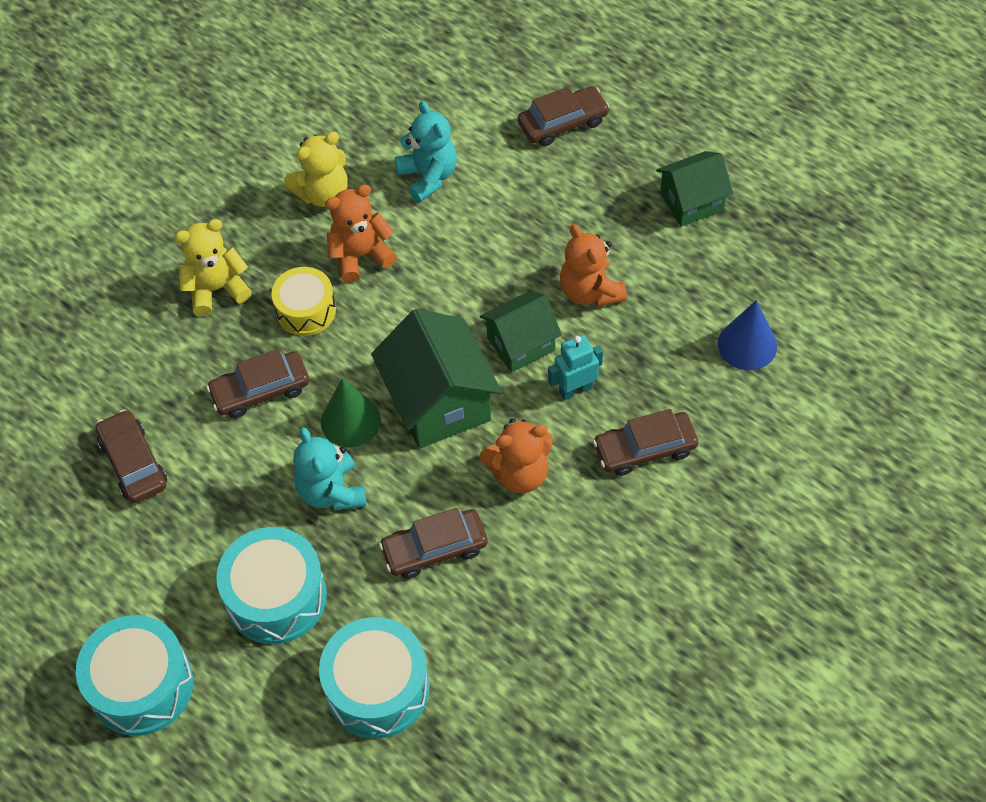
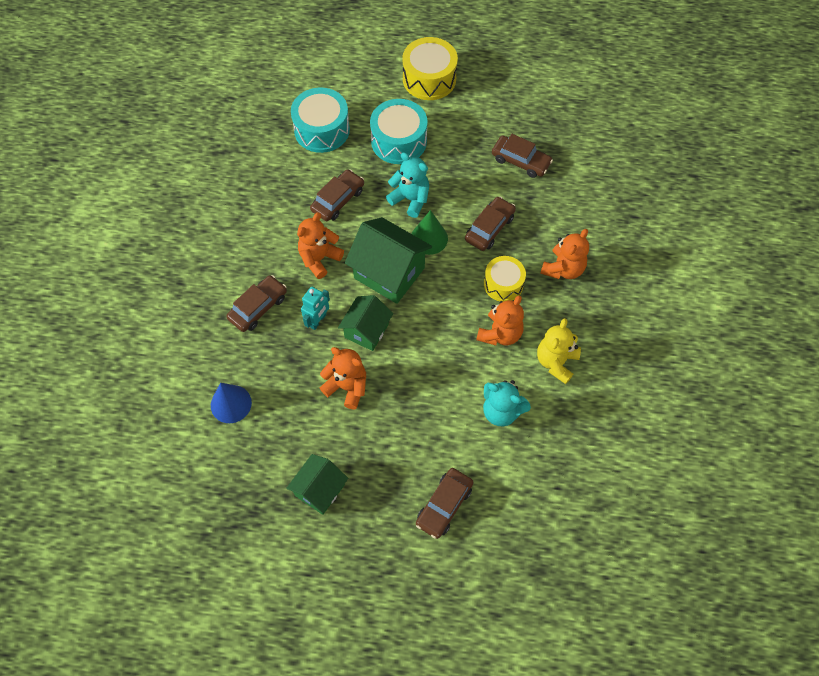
camera: 145 degrees right, 5 degrees up
(141, 685) = (429, 79): turquoise drum -> yellow drum
(216, 289) = (563, 269): yellow teddy bear -> orange teddy bear

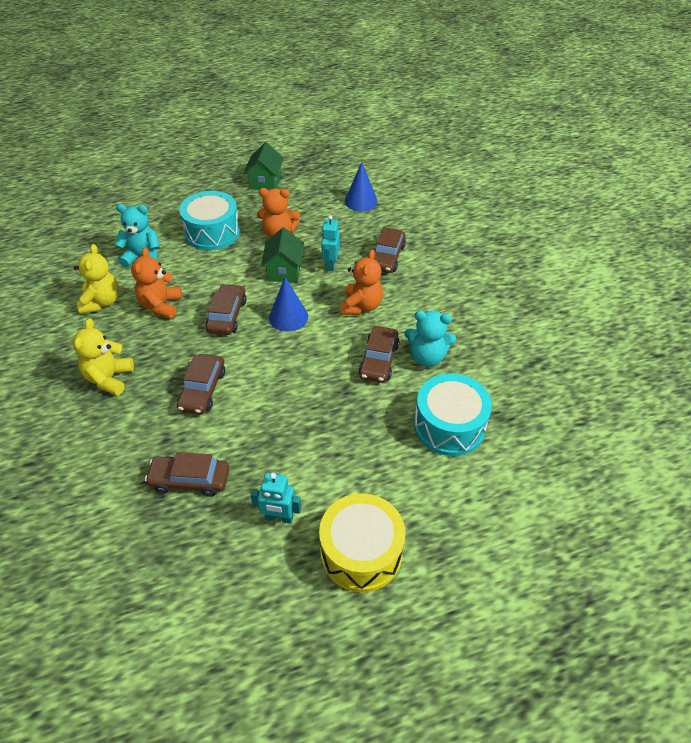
camera: 155 degrees right, 15 degrees down
(389, 273) = (288, 317): green house -> blue cone
(399, 141) = (352, 447): turquoise drum -> turquoise drum (212, 232)
(410, 199) = (303, 388): turquoise teddy bear -> turquoise teddy bear (427, 357)
(429, 238) = (264, 358): green cone -> none
(444, 505) = (171, 199): brown car -> brown car (227, 315)
(470, 115) = (279, 518): none -> turquoise robot
(503, 284) = (170, 344): yellow drum -> none
(563, 269) = (109, 378): orange teddy bear -> yellow teddy bear

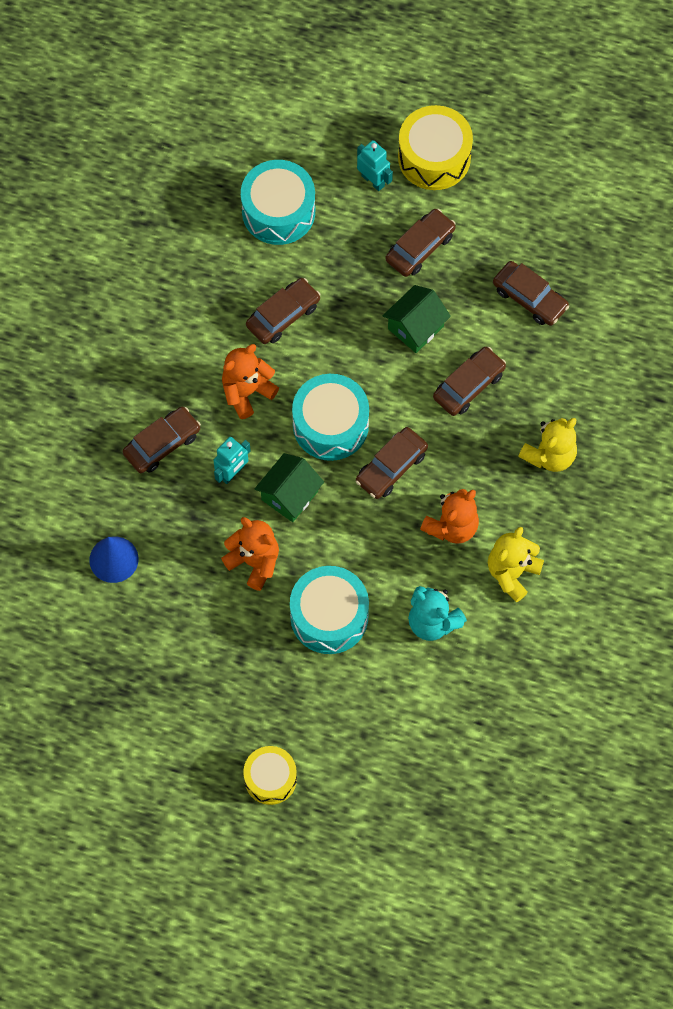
camera: 145 degrees left, 20 degrees up
(195, 166) = (270, 779): none -> yellow drum
(265, 182) = (202, 678): green house -> green house (415, 327)
(279, 518) = (477, 221): turquoise robot -> turquoise robot (373, 180)
(288, 317) = (330, 425): blue cone -> turquoise drum
(314, 465) = (420, 247): none -> brown car
(427, 357) = (235, 290): turquoise teddy bear -> none

